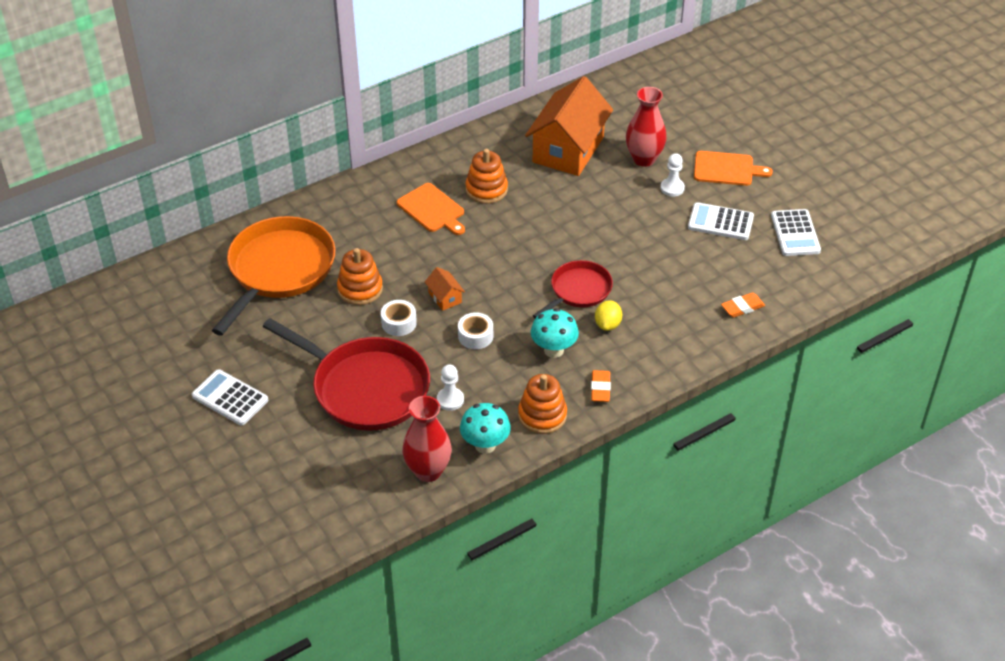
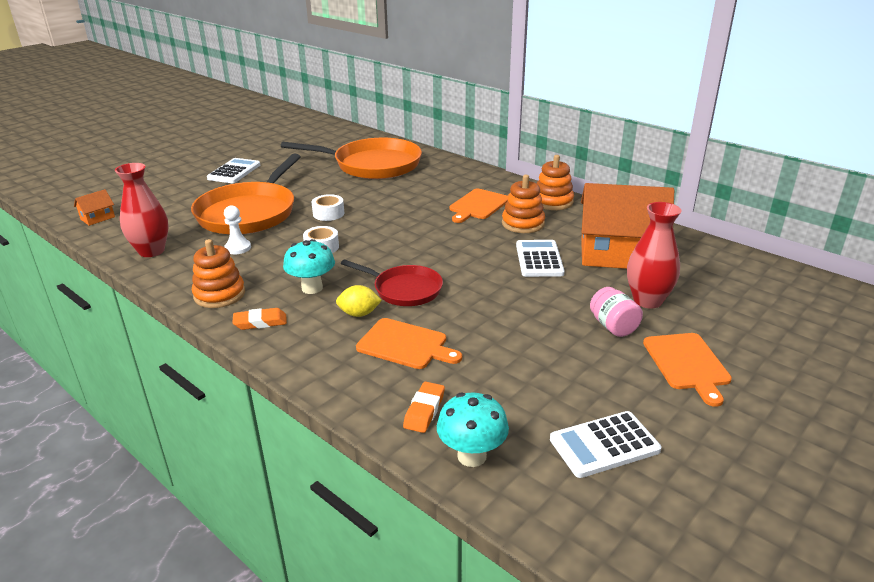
camera: 75 degrees right, 15 degrees down
(360, 289) = (363, 194): orange stacking toy -> orange stacking toy (553, 202)
(366, 388) = (249, 213): red pan -> orange pan
(445, 297) = (367, 227): orange house -> orange house (97, 218)
(485, 445) = (180, 272): turquoise mushroom -> turquoise mushroom (472, 456)
(661, 304) = (405, 345): none -> orange cutting board
(672, 188) = (613, 326): white pawn -> pink jar
(720, 222) = (578, 371): white calculator -> white calculator (539, 259)
(742, 307) = (424, 410): orange eraser -> orange eraser turned 60 degrees clockwise

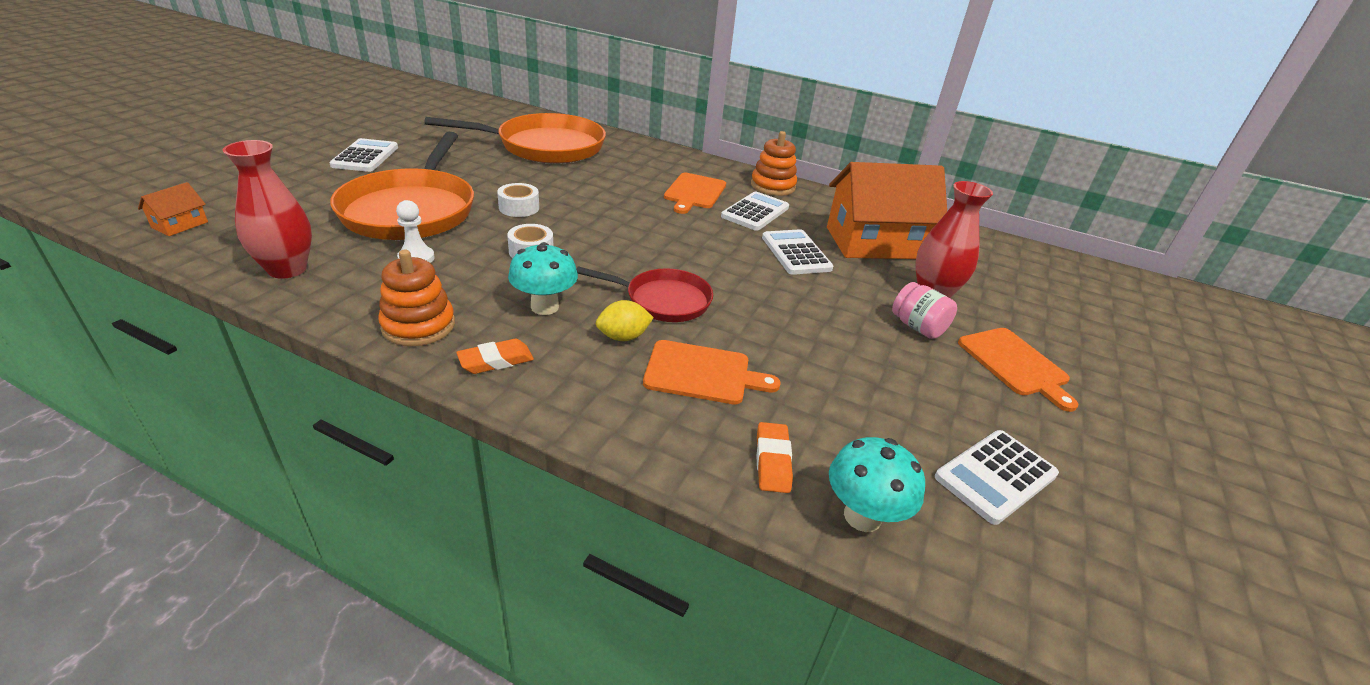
camera: 20 degrees left, 5 degrees up
(523, 224) = (755, 212): orange stacking toy -> white calculator

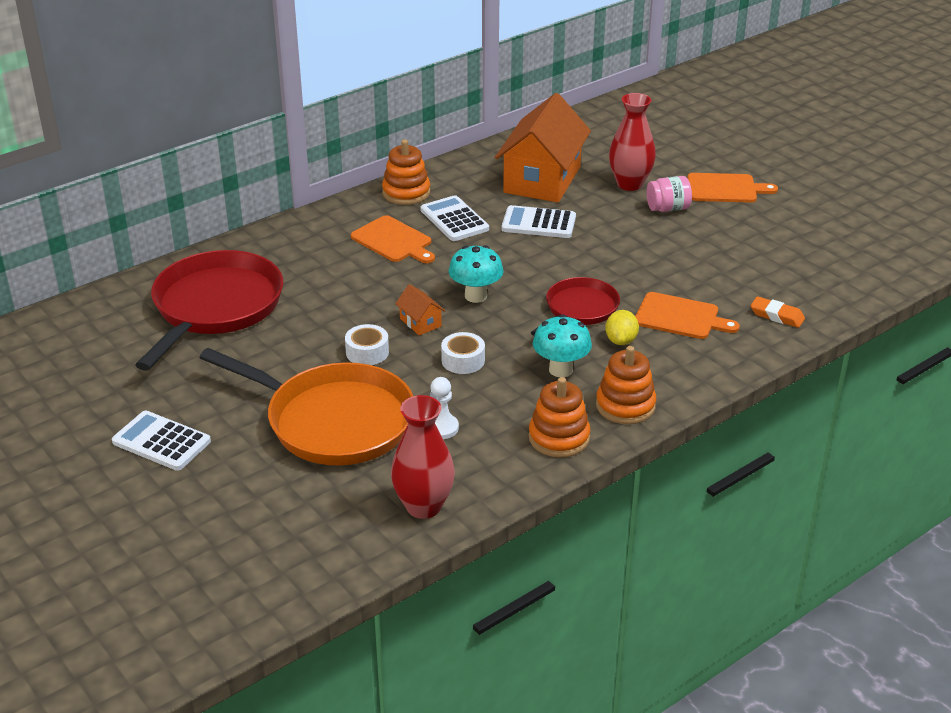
camera: 60 degrees left, 0 degrees up
(180, 225) = (282, 580): orange house -> orange house (420, 322)
(496, 361) = (625, 406): orange eraser -> orange stacking toy
(545, 146) = (215, 307): orange pan -> red pan
(702, 373) = (680, 317): orange cutting board -> orange cutting board turned 75 degrees clockwise
(862, 516) = (830, 300): turquoise mushroom -> turquoise mushroom (476, 296)
(995, 476) = (818, 243): white calculator -> none

